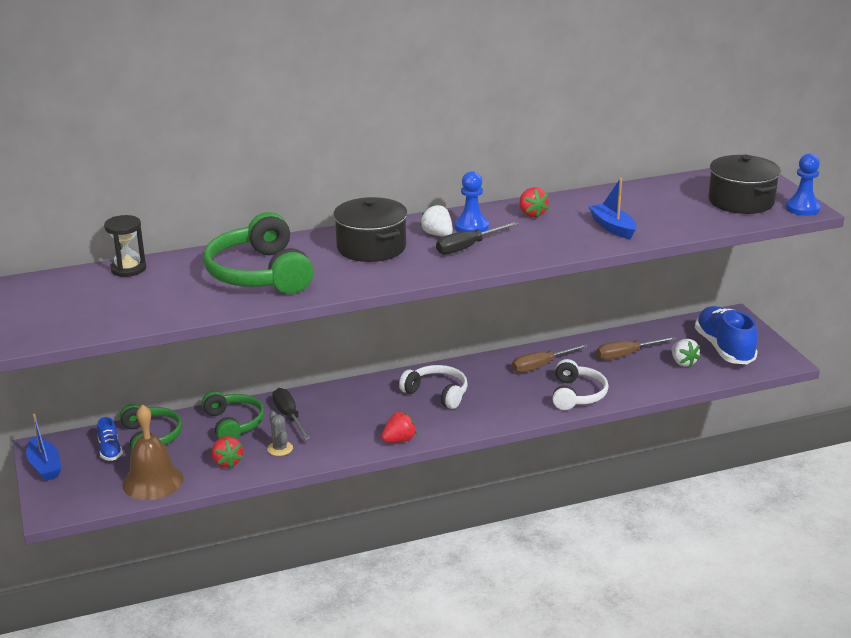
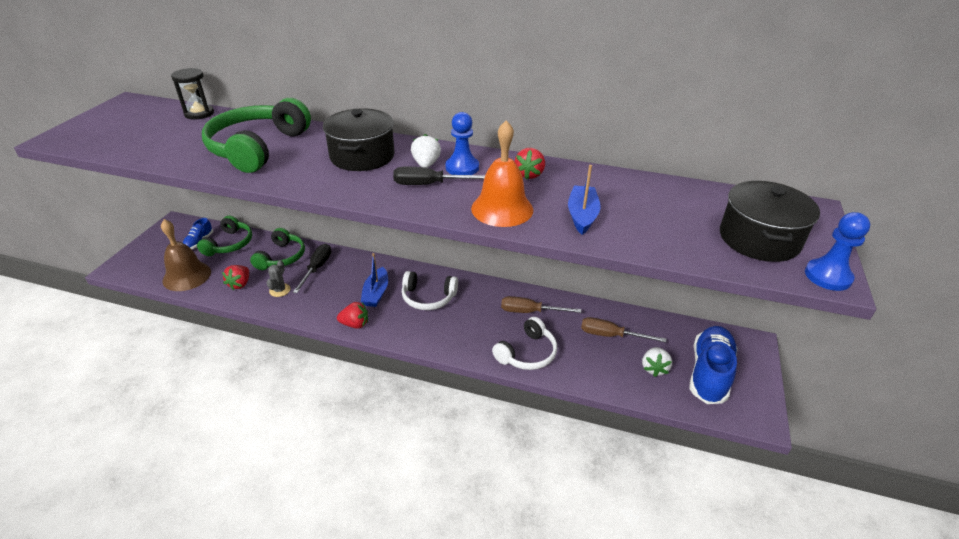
camera: 35 degrees right, 10 degrees up
(45, 466) = (158, 236): blue boat -> blue boat (376, 293)
(437, 393) = (428, 298): white headphones -> white headphones turned 120 degrees clockwise
(550, 243) = (502, 209): none -> orange bell

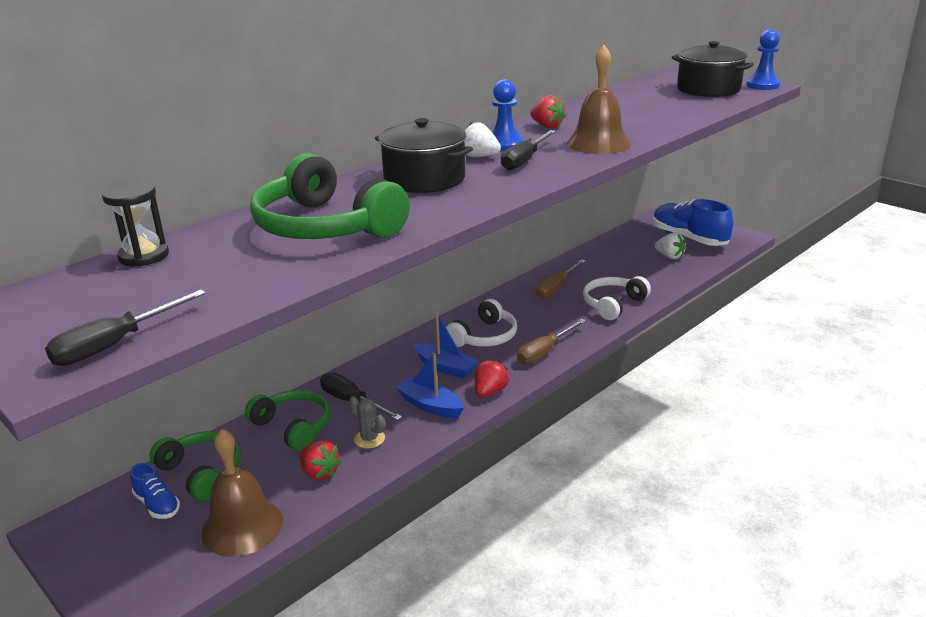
camera: 60 degrees left, 10 degrees down
(88, 142) = (115, 345): none -> black screwdriver
(502, 209) = (598, 143): orange bell -> brown bell
(527, 353) = (613, 304): white headphones -> white headphones turned 120 degrees counterclockwise
(582, 216) = (635, 123): blue boat -> blue boat (430, 405)
(611, 335) = (618, 262): brown screwdriver -> brown screwdriver (545, 352)

